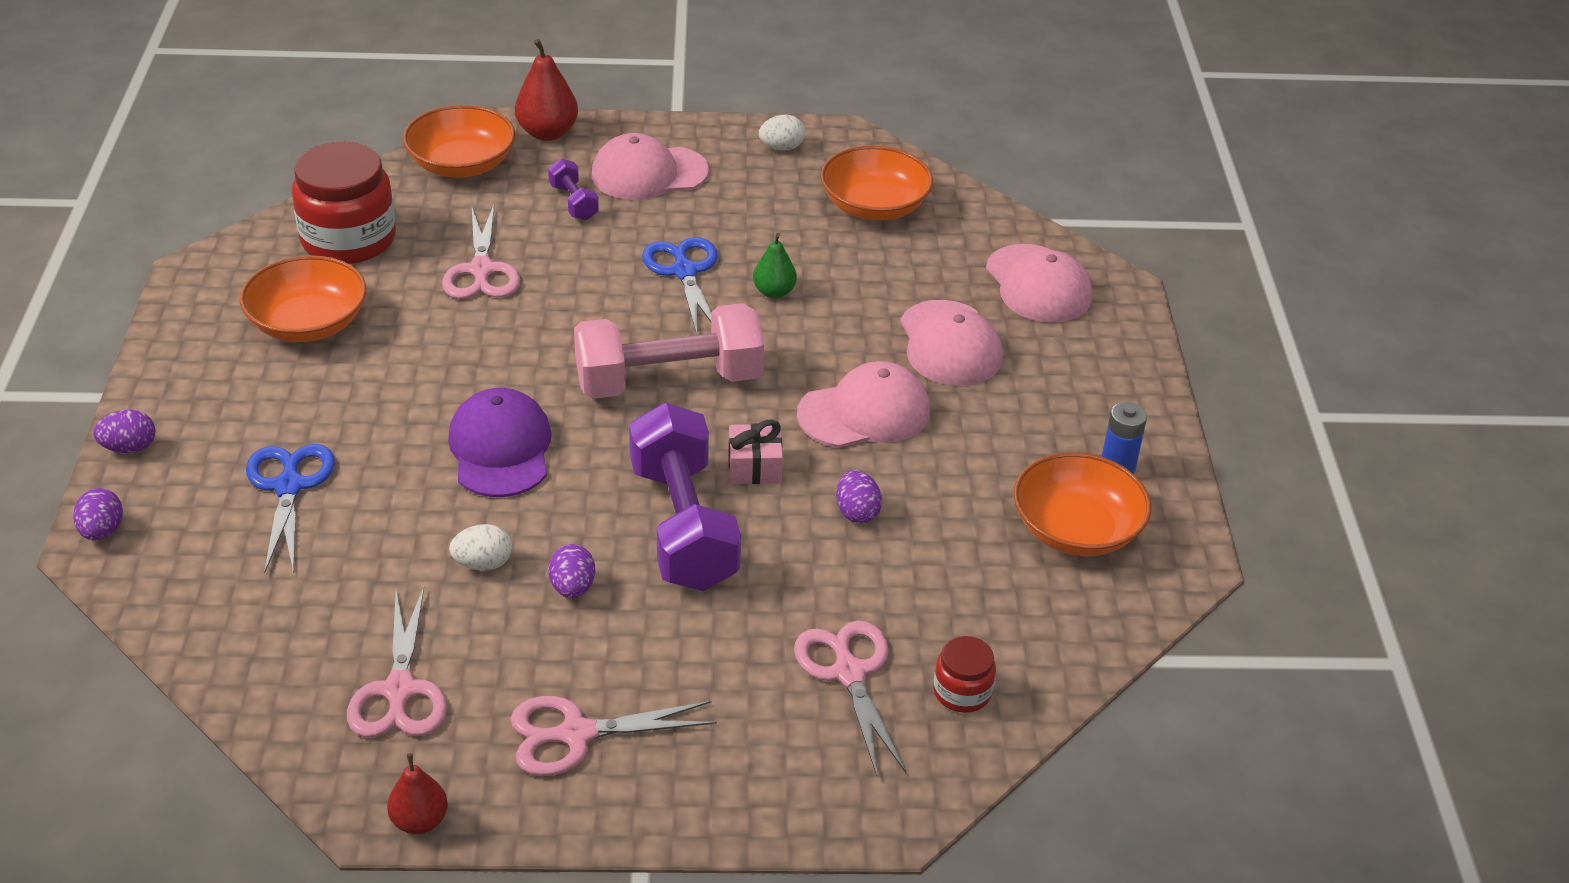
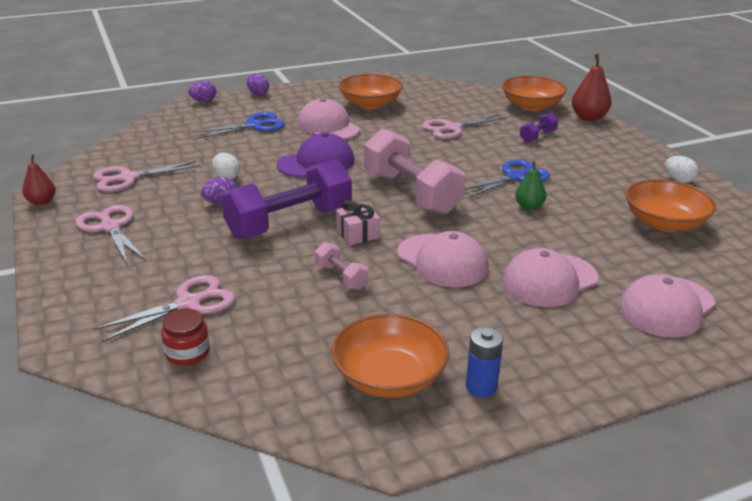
camera: 70 degrees right, 10 degrees down
(348, 239) = (441, 97): red jar -> none
(649, 173) = (592, 149): pink cap -> pink cap (328, 127)
(857, 512) = (341, 277): purple egg -> pink dumbbell

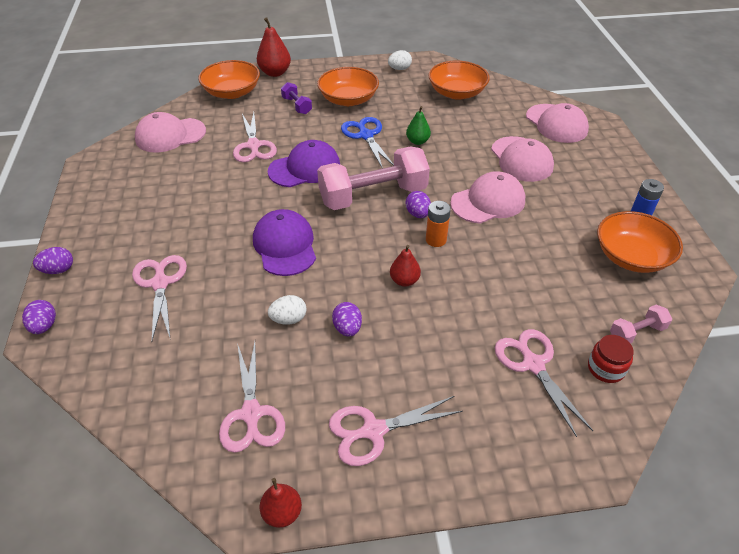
camera: 75 degrees left, 15 degrees up
(254, 126) = (160, 283): blue scissors -> pink scissors
(289, 223) = (404, 281): purple dumbbell -> red pear
(328, 127) = (200, 224): pink cap -> pink cap (170, 135)
(341, 277) = (503, 260): pink dumbbell -> pink dumbbell (636, 332)
(357, 234) = (436, 240): pink gift -> orange battery
(370, 104) = (159, 184): orange bowl -> orange bowl (348, 99)
(395, 220) = (418, 214): none -> purple egg
(433, 155) = (305, 168): none -> purple cap

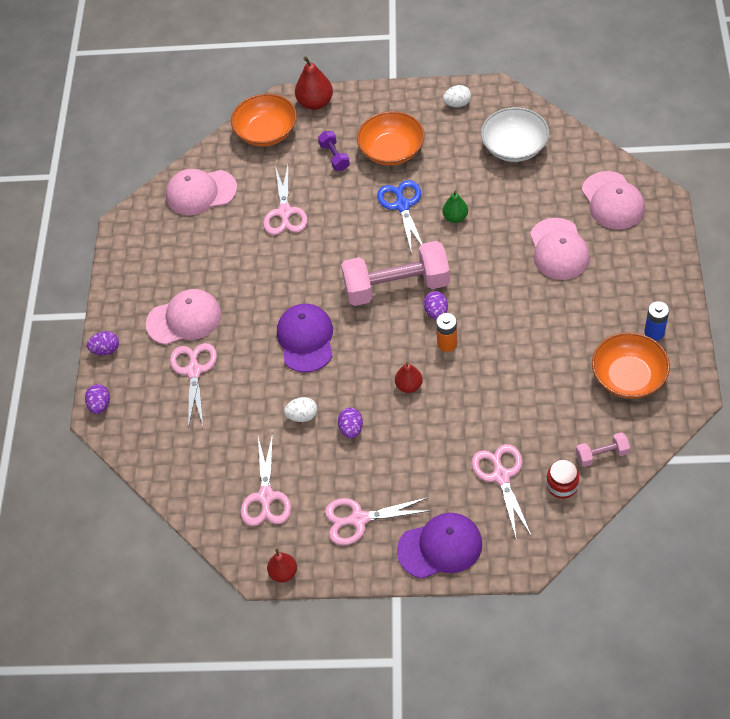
camera: 15 degrees right, 10 degrees up
(305, 168) = (334, 246): purple cap -> purple cap (440, 547)
(456, 93) = (514, 147): orange bowl -> white bowl
(488, 202) = (509, 302): pink cap -> pink cap (184, 319)

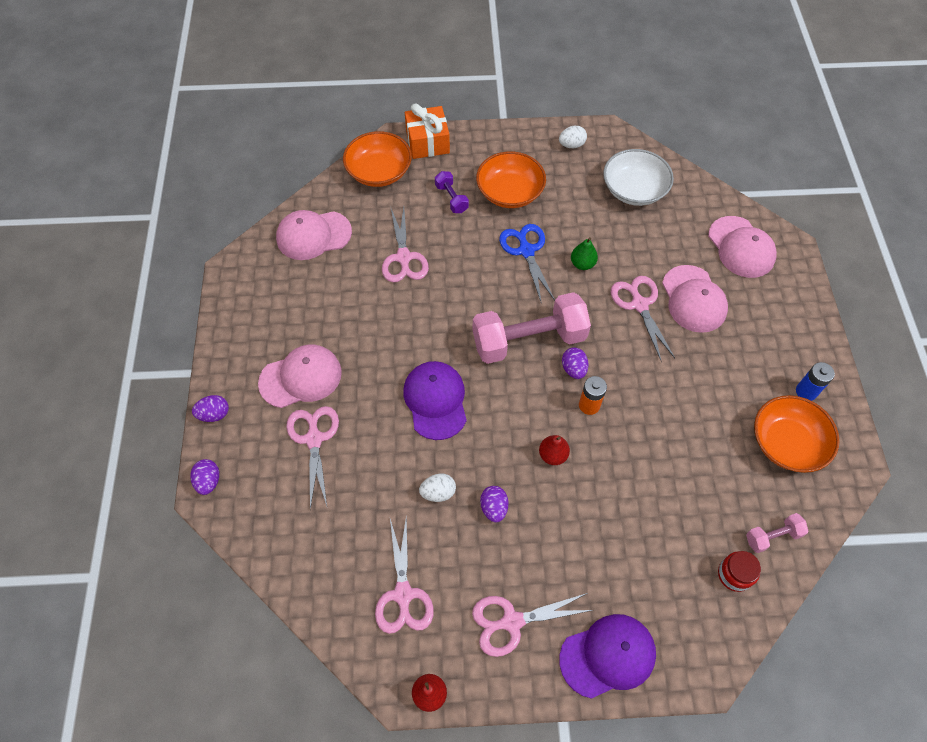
camera: 10 degrees left, 5 degrees up
(315, 103) = (427, 142): red pear -> orange gift
(501, 476) = (666, 564): pink scissors -> pink scissors (639, 305)

